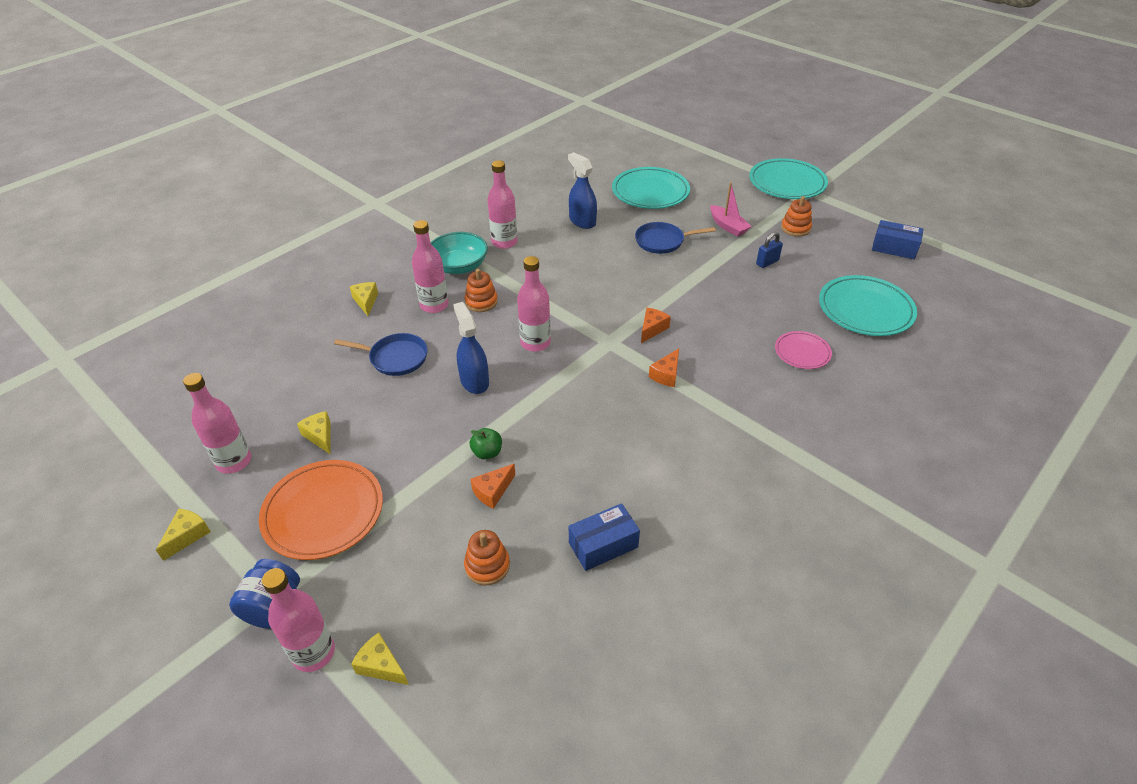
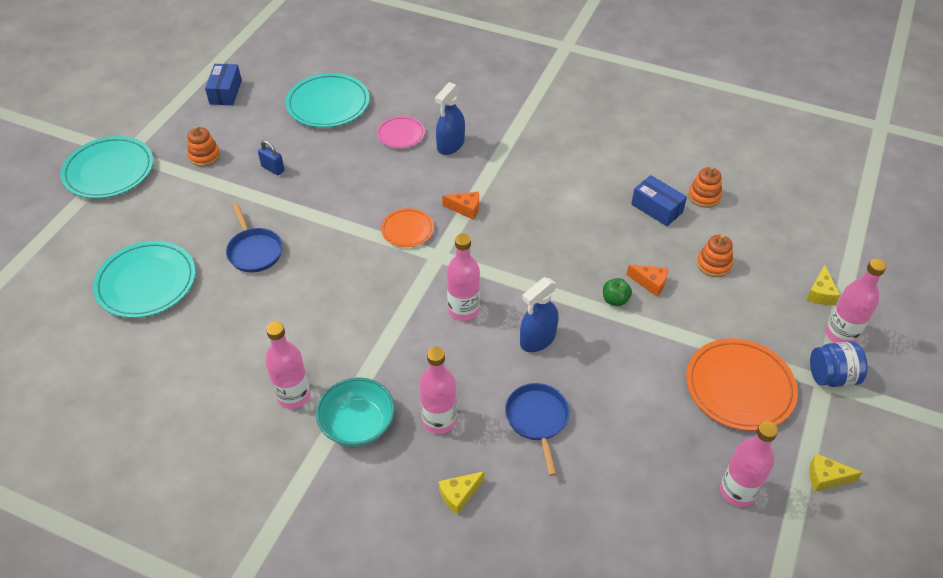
camera: 110 degrees left, 5 degrees up
(320, 436) = (668, 433): yellow cheese -> none
(481, 302) = (416, 377): orange stacking toy -> orange stacking toy (704, 196)
(582, 221) = (227, 331): blue spray bottle -> blue spray bottle (450, 145)
(652, 329) = (407, 230): orange cheese -> orange plate
(728, 226) = (211, 205): pink boat -> none

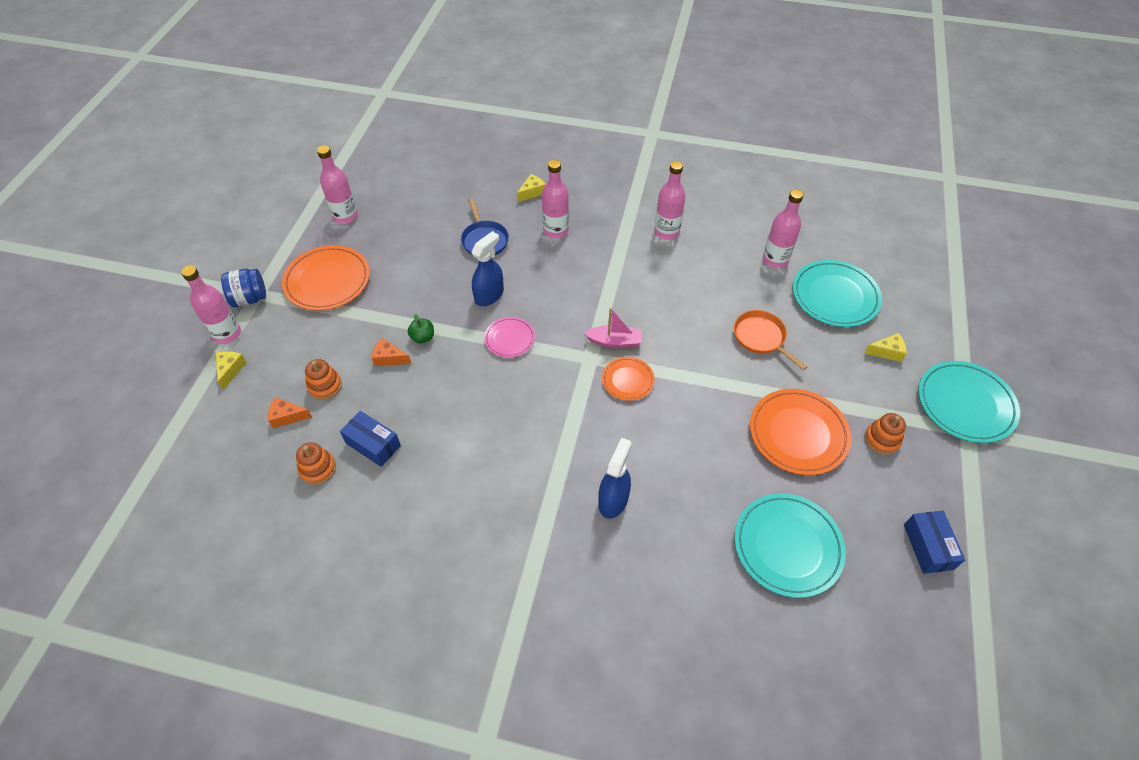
camera: 170 degrees right, 5 degrees up
(254, 251) = (761, 338): blue pan -> orange pan
(273, 169) = (798, 434): blue padlock -> orange plate
(358, 424) = (612, 221): turquoise bowl -> none
(401, 134) = (677, 508): pink plate -> pink plate (509, 339)
(408, 268) = (614, 341): none -> pink boat
(463, 310) = (555, 311): pink bottle -> pink bottle (775, 260)
(465, 209) = (576, 413): orange cheese -> orange cheese (287, 417)
(826, 477) = (281, 231): yellow cheese -> yellow cheese (887, 352)

